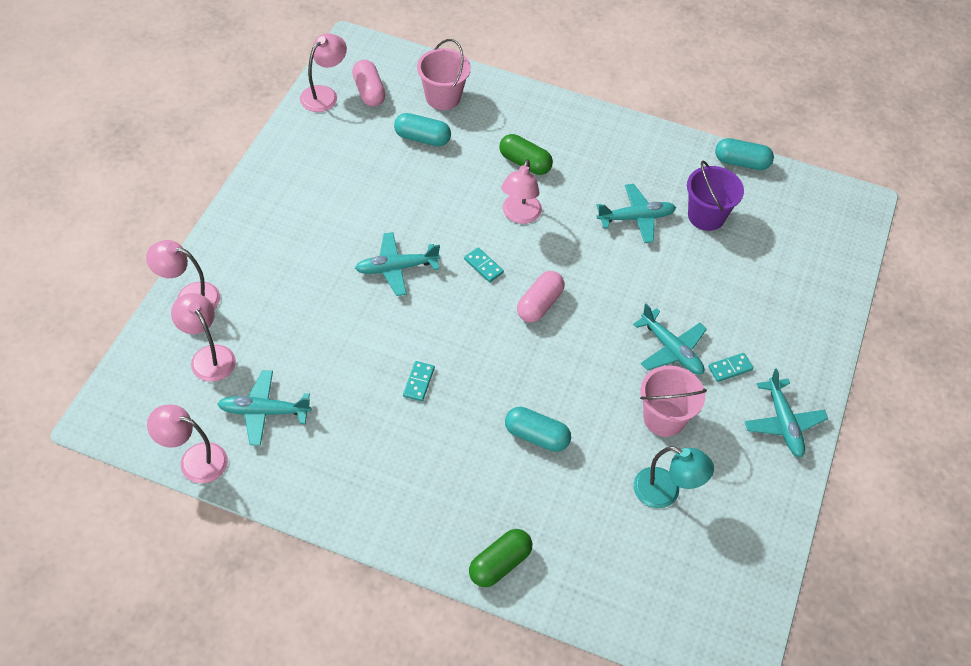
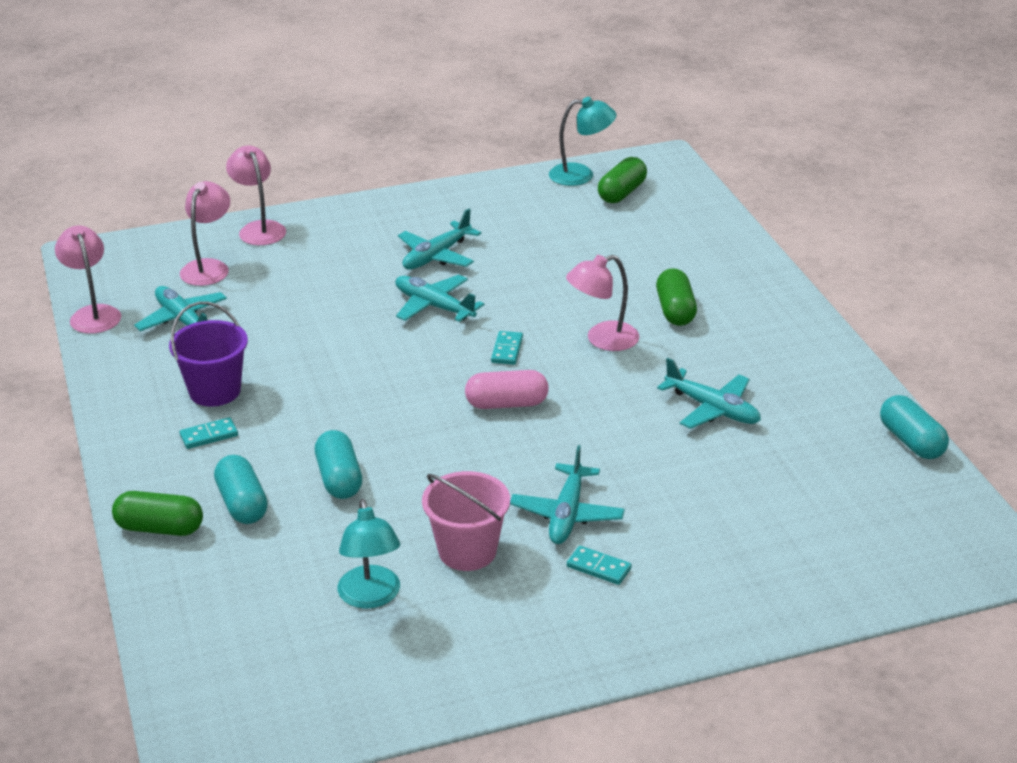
camera: 55 degrees right, 20 degrees down
(324, 94) = (581, 175): pink lamp -> turquoise lamp
(369, 92) = (622, 193): pink capsule -> green capsule
(418, 382) = (317, 381): turquoise domino -> turquoise domino (209, 435)
(422, 138) = (612, 244): turquoise capsule -> turquoise capsule (242, 504)
(443, 97) = (681, 230): pink bucket -> none
(706, 216) = (791, 453): purple bucket -> purple bucket (215, 391)
(783, 423) = (574, 643): turquoise plane -> turquoise plane (436, 256)

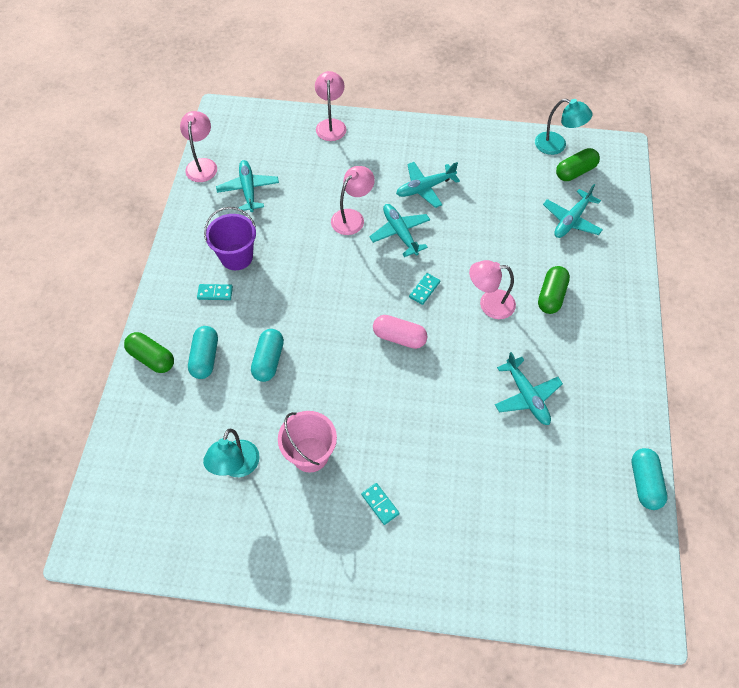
camera: 25 degrees right, 25 degrees up
(208, 267) = (285, 148): pink lamp -> pink lamp (352, 217)
(567, 514) = (385, 449): turquoise plane -> turquoise plane (571, 220)

